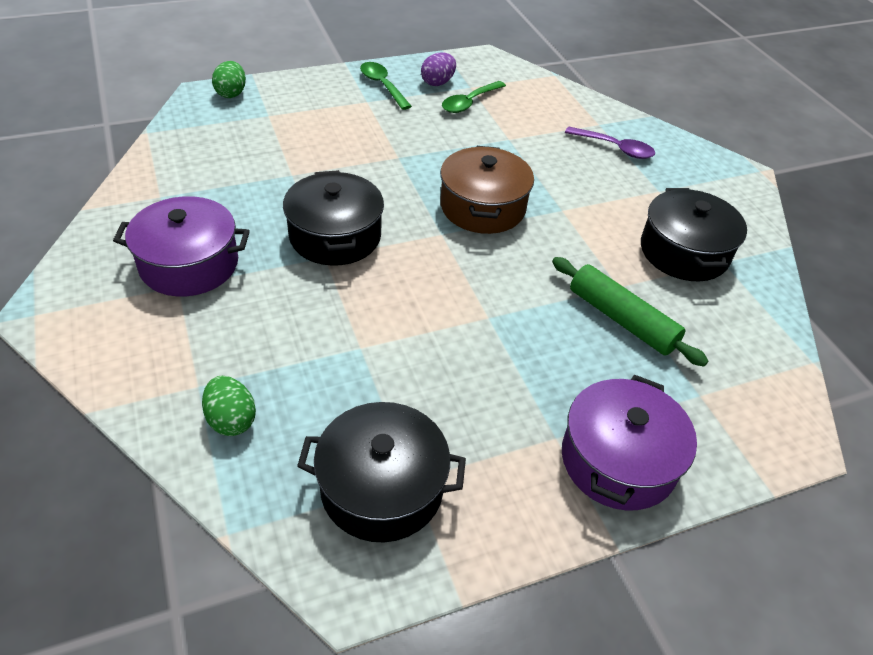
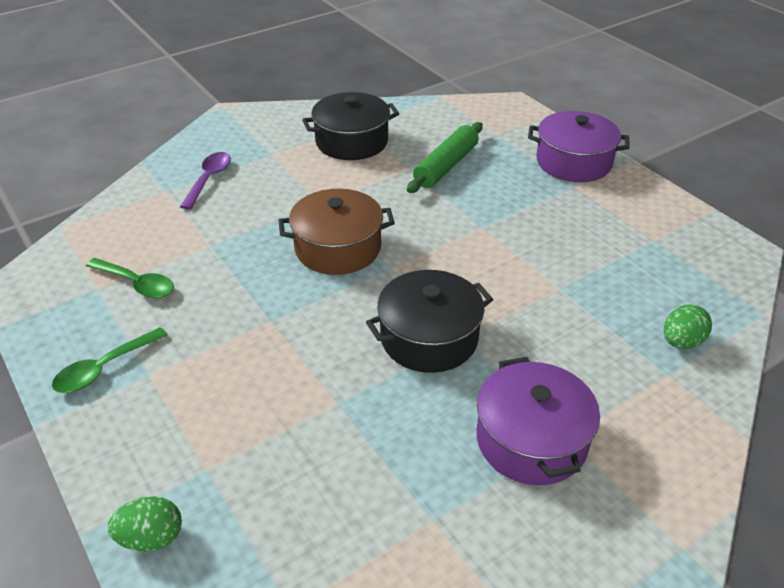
camera: 100 degrees left, 5 degrees down
(382, 488) = (672, 252): black pot -> none
(437, 82) = (90, 318): purple egg -> none

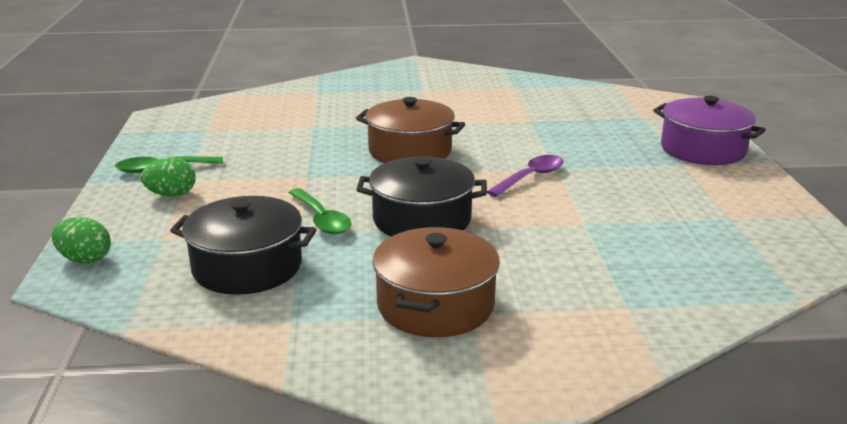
camera: 30 degrees right, 15 degrees down
(137, 284) = (236, 134): green spoon -> green spoon (321, 219)
(209, 179) = (356, 93): purple spoon -> purple spoon (530, 177)
(352, 141) = (498, 95): black pot -> black pot (247, 267)
(446, 166) = (567, 126): green rolling pin -> none
(531, 440) = (435, 305): purple pot -> brown pot
(681, 342) = (671, 291): green egg -> green egg (171, 195)

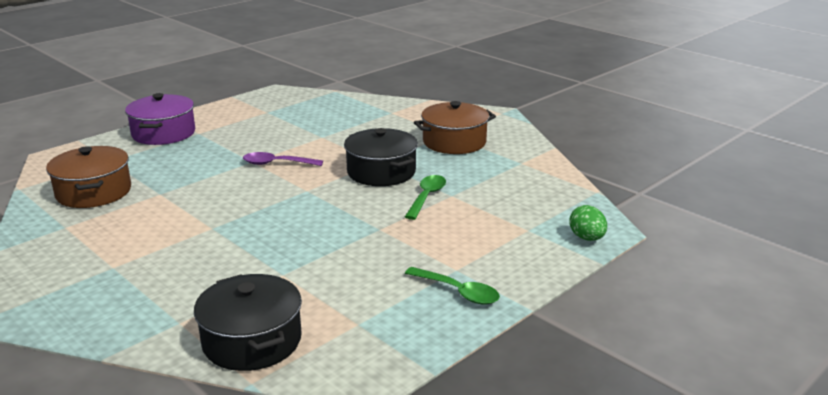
camera: 130 degrees left, 0 degrees up
(171, 195) = (483, 261): green egg -> none
(247, 267) = (505, 192): black pot -> black pot (252, 341)
(410, 151) = (282, 213): brown pot -> brown pot (94, 192)

